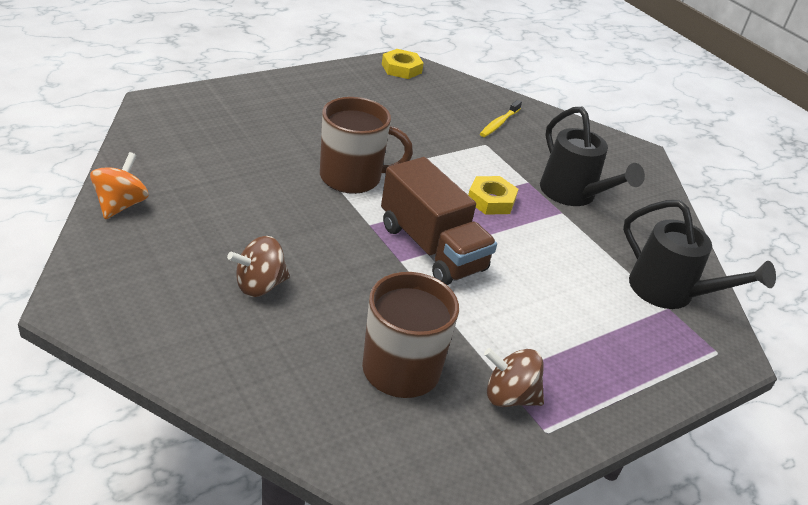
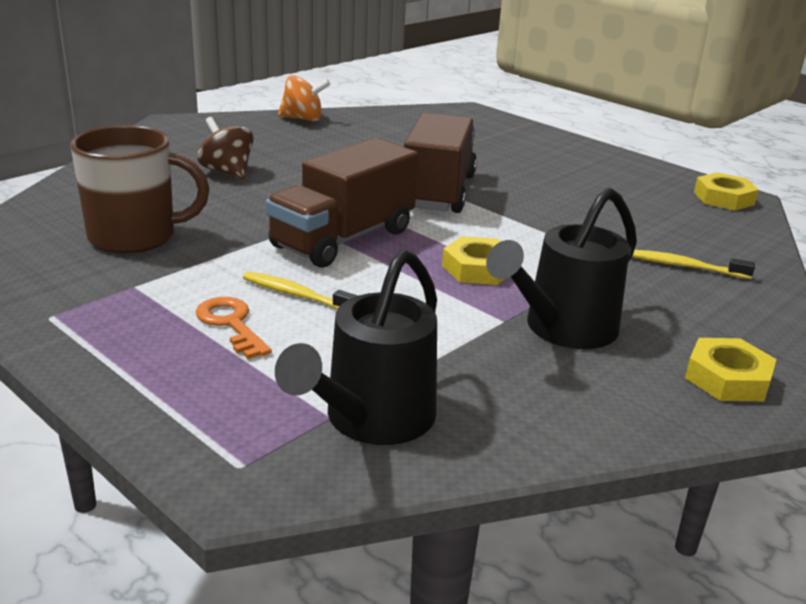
camera: 80 degrees right, 10 degrees down
(352, 177) = (438, 192): brown mug -> brown truck
(509, 396) = (103, 293): brown spinning top -> none
(521, 291) = (297, 295): none -> yellow toothbrush
(562, 331) = (231, 324): none -> orange key
(623, 162) = (727, 378): none -> yellow nut

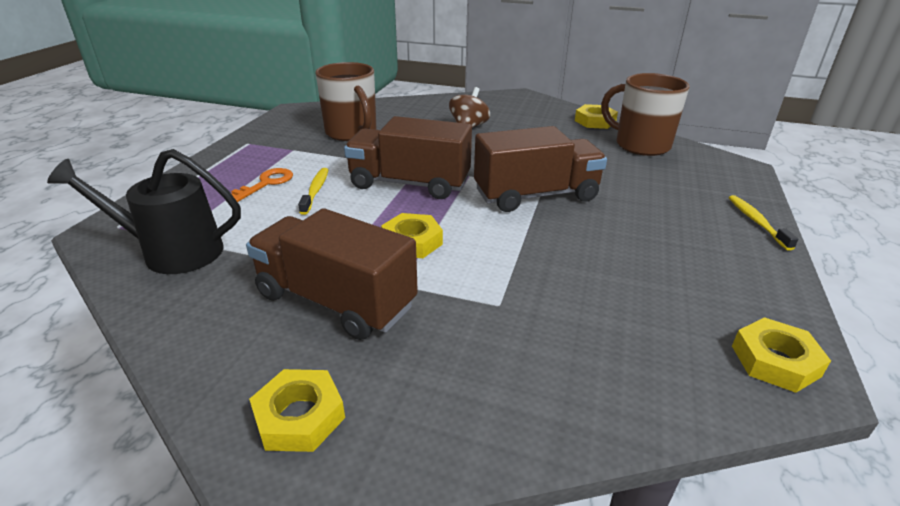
camera: 65 degrees right, 5 degrees up
(303, 119) = (595, 121): orange spinning top -> yellow nut
(384, 123) = (641, 145): none -> brown mug
(562, 329) = (336, 301): black watering can -> brown truck
(685, 266) = (531, 354): yellow toothbrush -> yellow toothbrush (756, 222)

